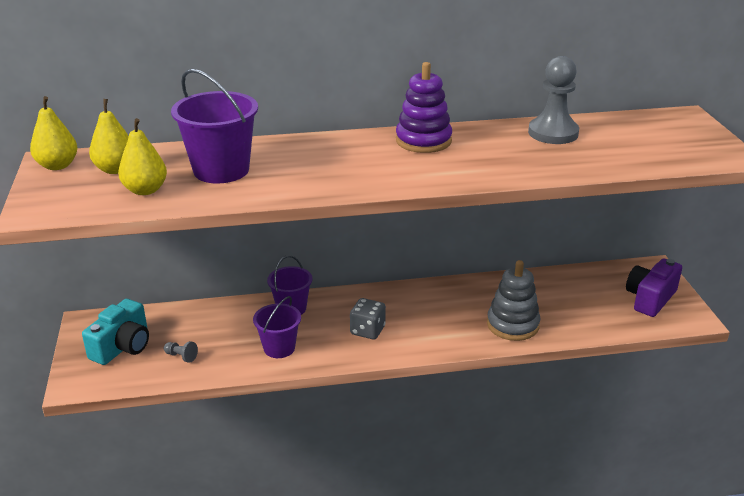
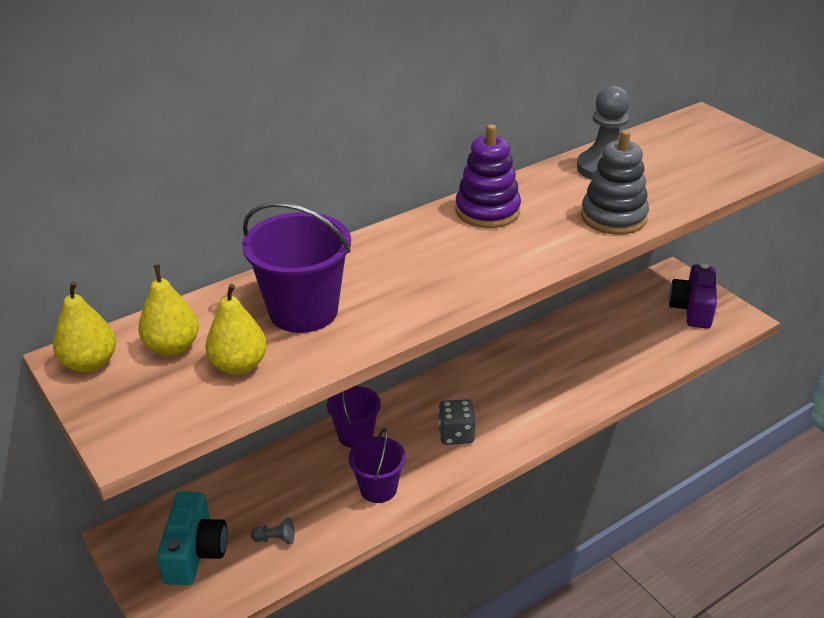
camera: 25 degrees left, 5 degrees up
(512, 325) = (592, 379): grey stacking toy -> grey stacking toy (613, 217)

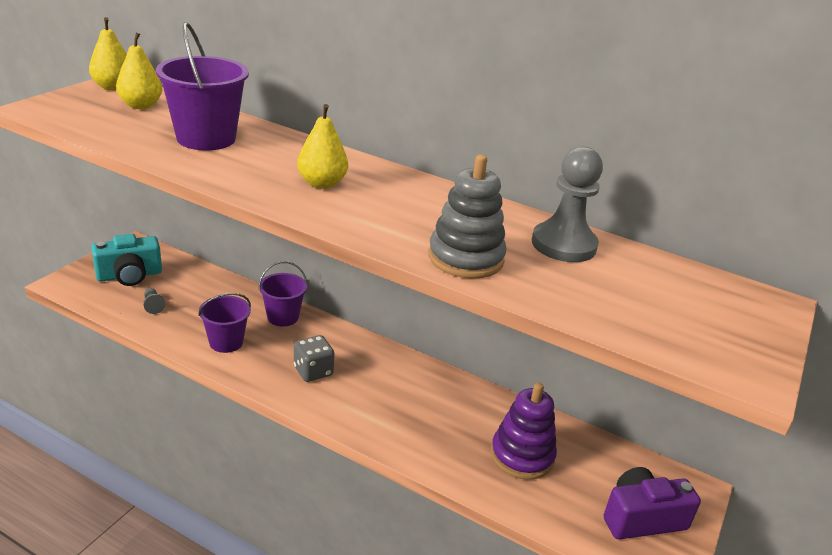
camera: 60 degrees right, 5 degrees down
(239, 365) = (127, 127): yellow pear -> yellow pear (322, 184)
(487, 211) = (415, 192): purple stacking toy -> purple stacking toy (522, 456)

